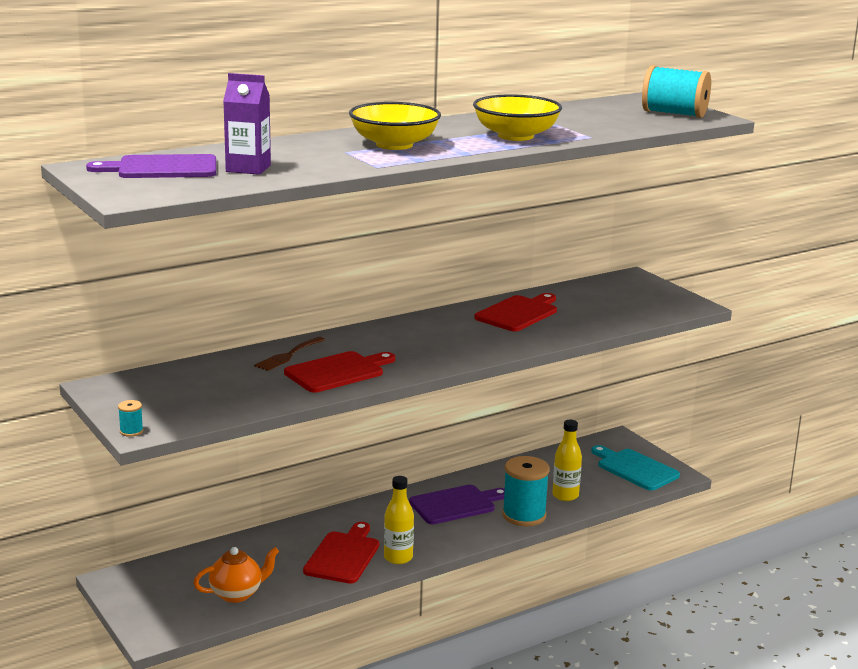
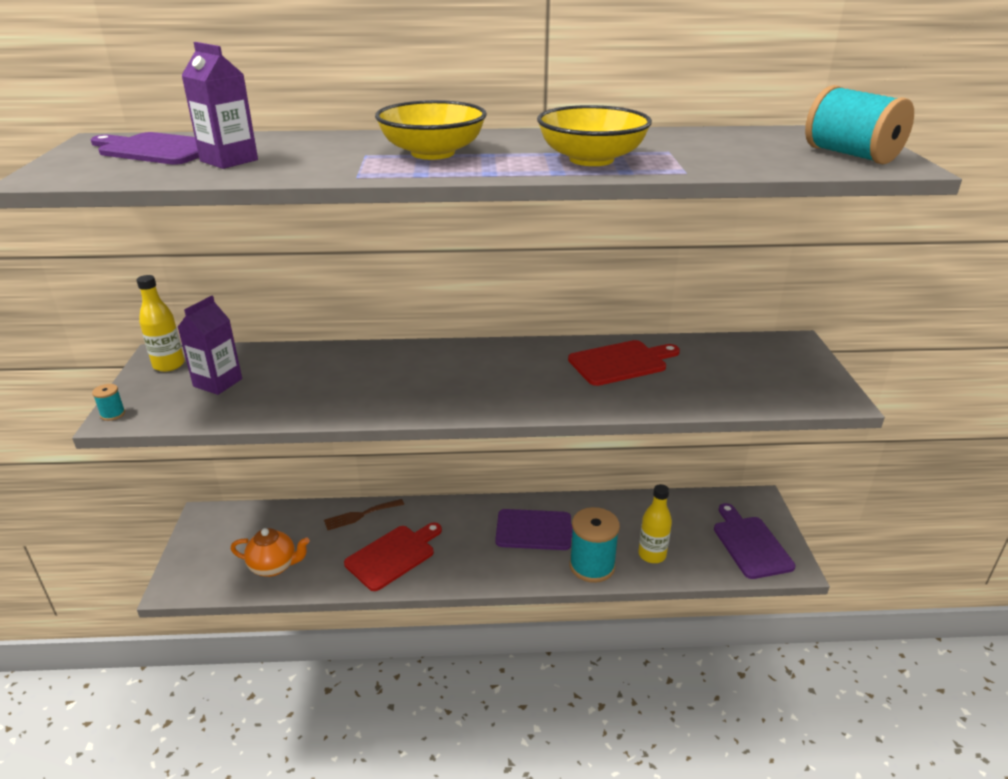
camera: 30 degrees right, 10 degrees up
(193, 392) = (218, 383): none -> purple carton
(288, 355) = (347, 361): brown fork -> brown fork (360, 515)
(338, 372) = (365, 392): red cutting board -> none
(398, 558) = (436, 576): yellow bottle -> yellow bottle (169, 365)
(635, 469) = (750, 544): turquoise cutting board -> purple cutting board

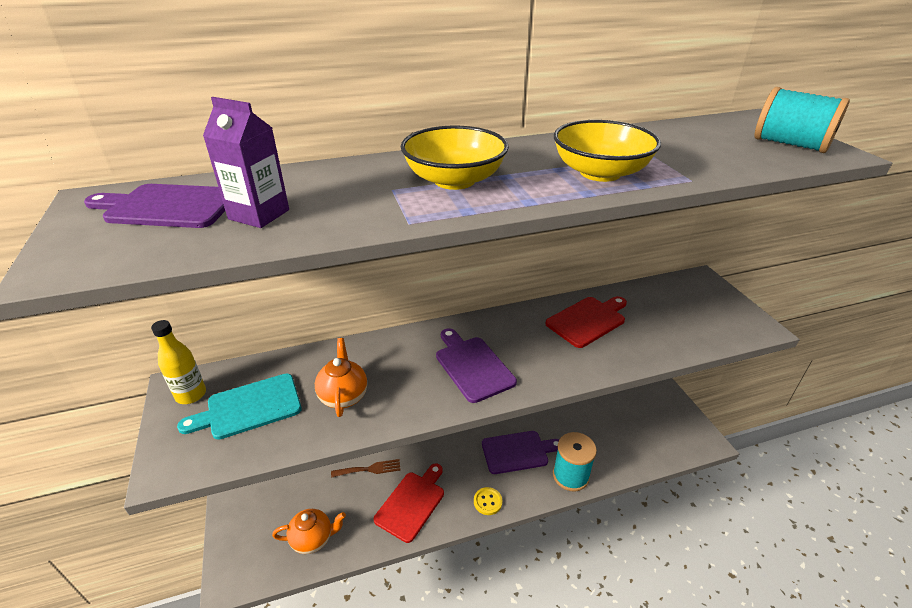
camera: 15 degrees left, 5 degrees up
(113, 414) = (157, 468): turquoise spool -> none
(218, 383) = (249, 407): purple carton -> turquoise cutting board
(312, 388) = (343, 396): none -> orange teapot
(360, 515) = (369, 469): brown fork -> brown fork turned 150 degrees counterclockwise
(480, 571) = (487, 502): none -> yellow button
(652, 555) = (609, 455): yellow bottle -> none
(750, 544) = (673, 430): purple cutting board -> purple cutting board (472, 366)

